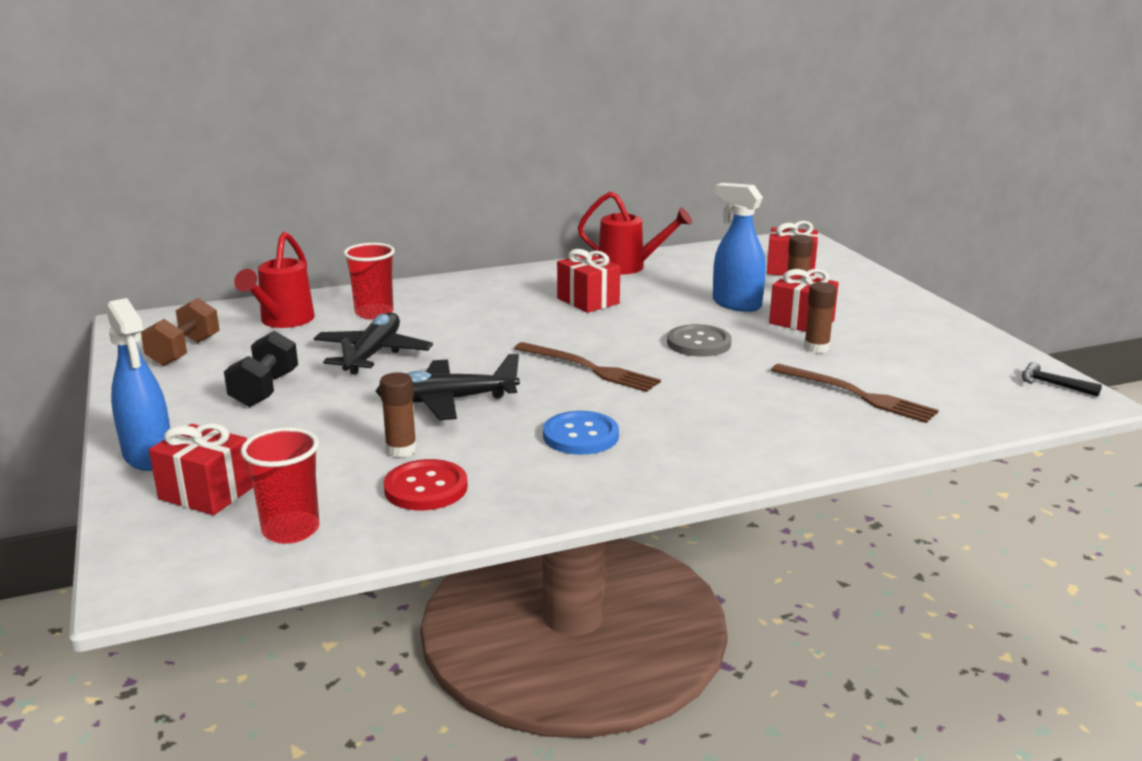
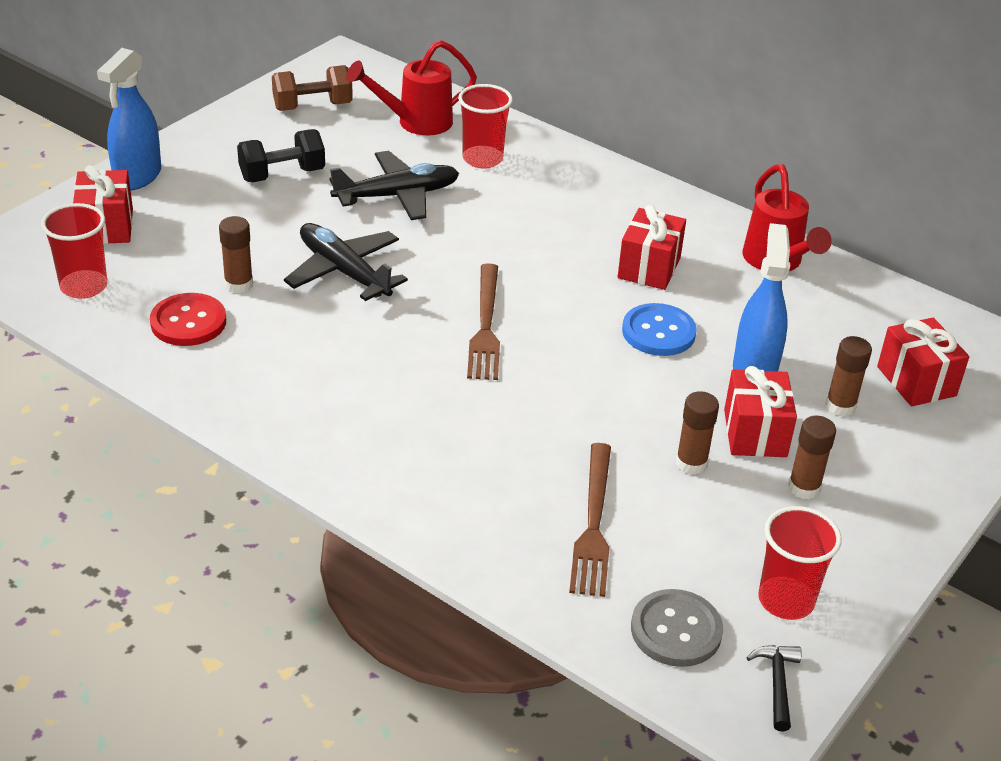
camera: 55 degrees right, 15 degrees up
(580, 436) = (342, 369): blue button -> blue button (658, 332)
(698, 343) = (616, 376): grey button -> grey button (676, 630)
(868, 325) = (804, 488): none -> brown glue stick
(974, 360) = (786, 600): none -> red cup

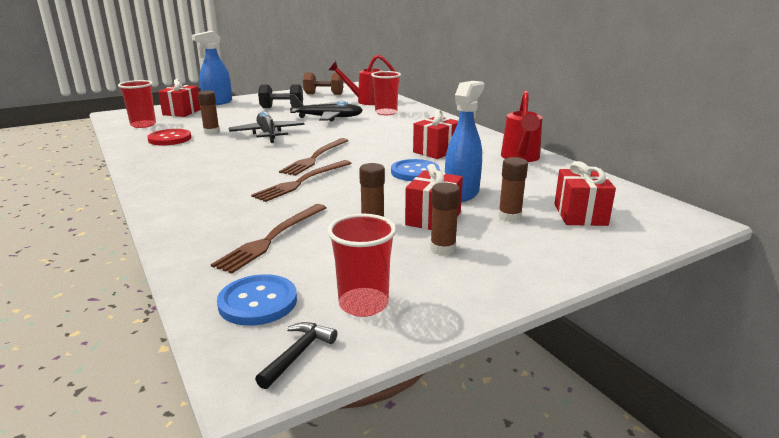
camera: 25 degrees right, 15 degrees down
(521, 393) = (302, 181): none -> brown fork
(676, 630) = (258, 302): grey button -> blue button

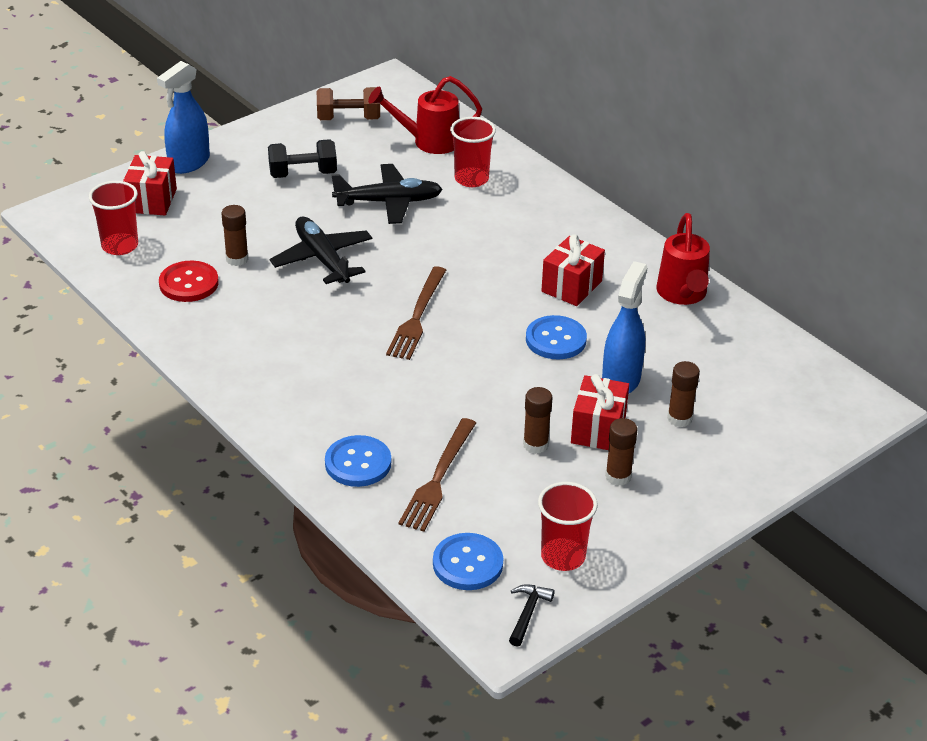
camera: 10 degrees left, 15 degrees up
(208, 225) = (358, 463): none -> blue button
(302, 181) = (424, 372): brown fork -> none
(580, 214) = (754, 408): red gift -> none

